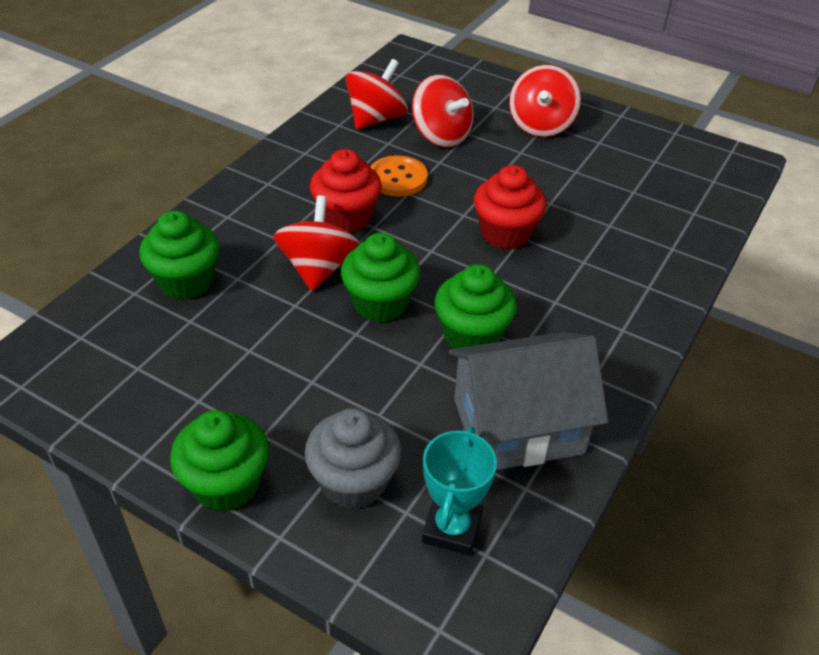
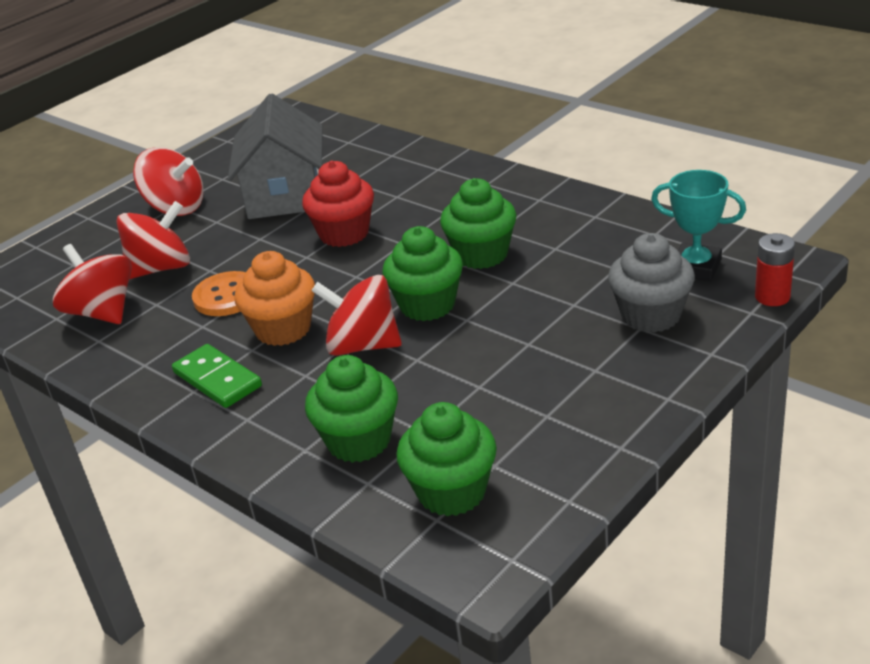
camera: 75 degrees left, 10 degrees down
(226, 484) = (655, 387): green cupcake -> green cupcake (452, 492)
(279, 193) = (217, 379): none -> green domino
(346, 217) = (283, 329): red cupcake -> orange cupcake
(387, 607) = (772, 297): none -> red battery
(518, 426) = (591, 235): grey house -> grey house (285, 194)

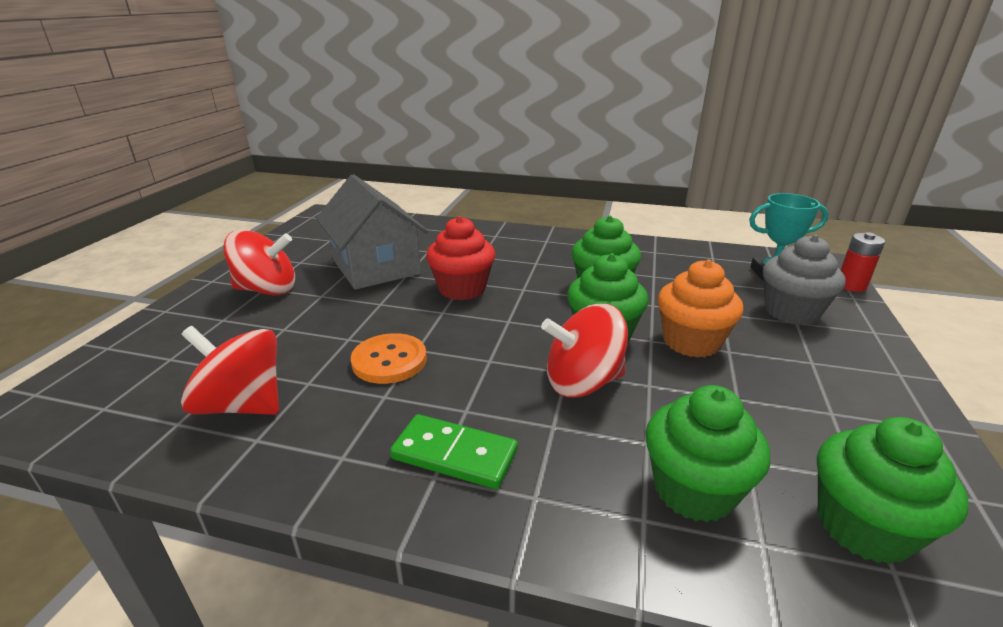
camera: 30 degrees left, 5 degrees down
(161, 268) = (289, 345): red spinning top -> none
(283, 329) = (482, 382): orange cupcake -> orange cupcake (691, 342)

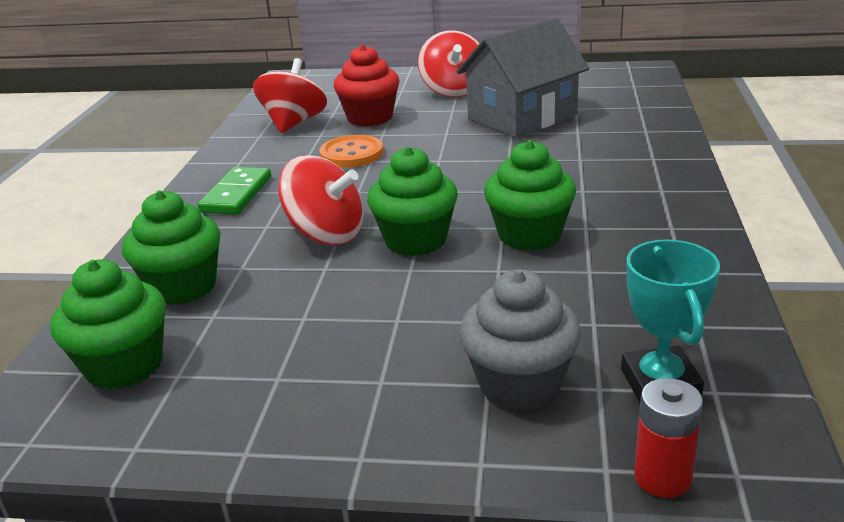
camera: 85 degrees right, 0 degrees up
(462, 289) = (491, 161): red cupcake -> red cupcake (370, 118)
(582, 382) = (326, 234): red spinning top -> red spinning top turned 135 degrees clockwise
(691, 342) = (411, 294): orange cupcake -> none

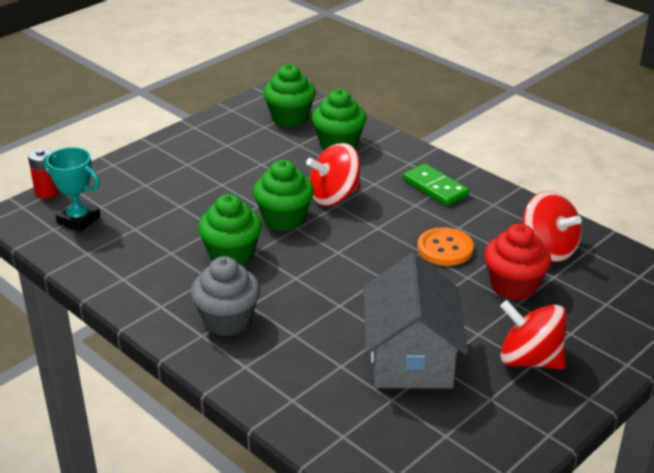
camera: 125 degrees right, 5 degrees up
(520, 384) = (133, 191): grey cupcake -> grey cupcake (227, 320)

